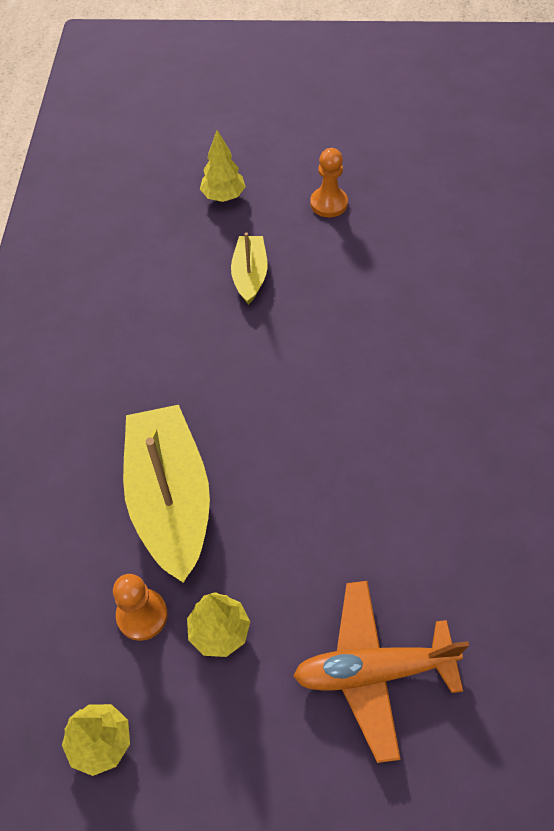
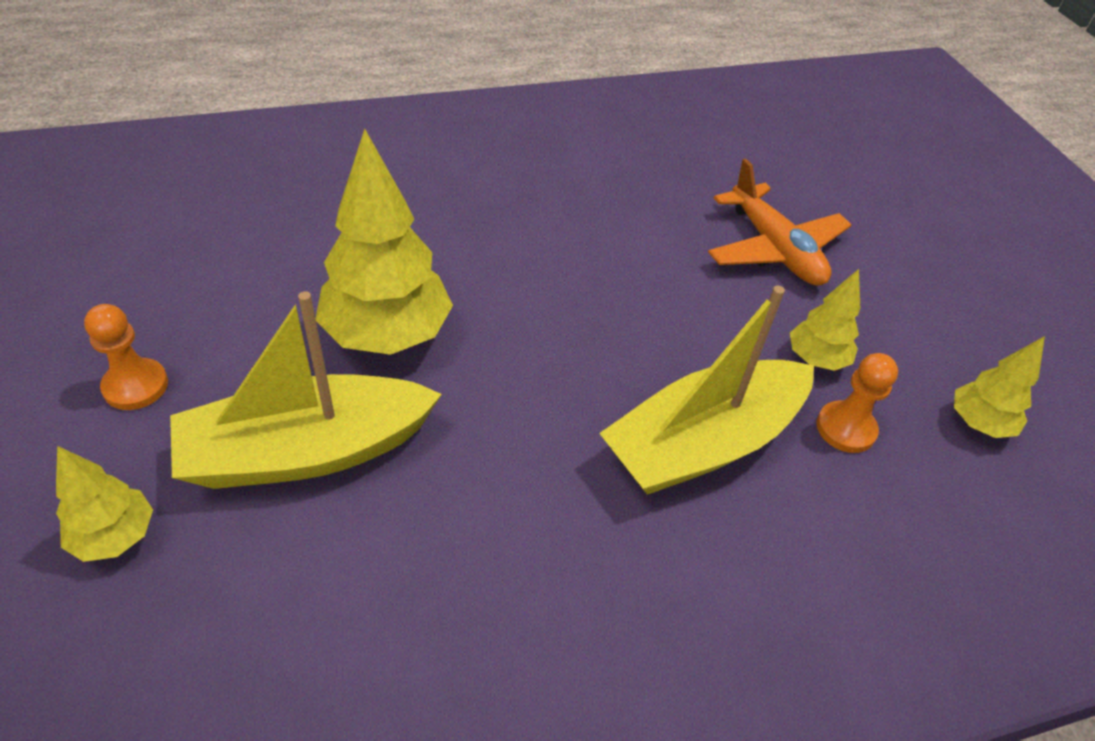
camera: 115 degrees left, 10 degrees down
(250, 275) = (306, 451): yellow boat -> yellow boat, size x1.90
(338, 329) = (387, 335): none -> yellow tree

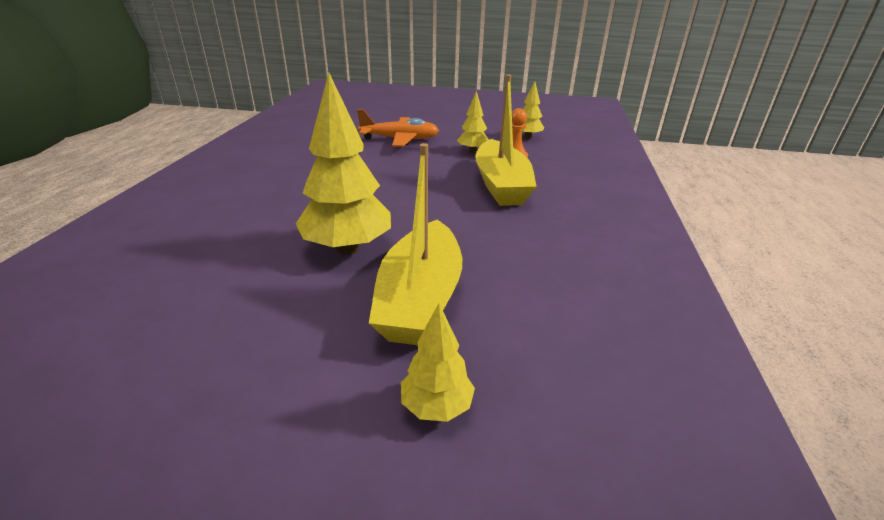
camera: 60 degrees left, 15 degrees down
(135, 386) = (282, 372): orange pawn -> none

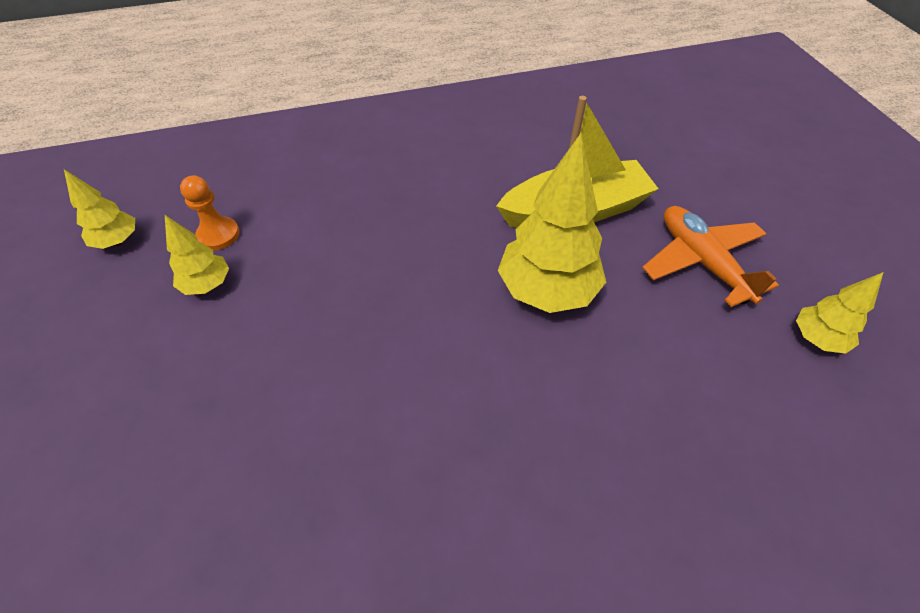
camera: 115 degrees left, 20 degrees up
(400, 139) = (174, 406): orange plane -> orange plane (702, 262)
(436, 406) = (656, 170): yellow tree -> yellow tree (817, 339)
(501, 185) = (322, 223): yellow boat -> none

